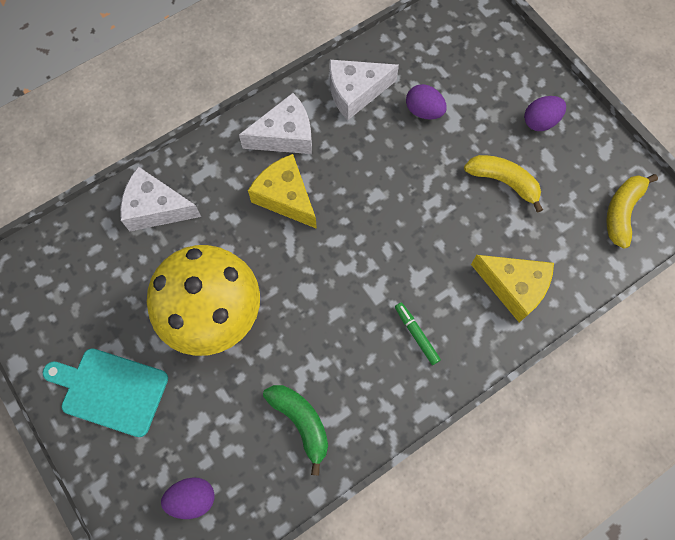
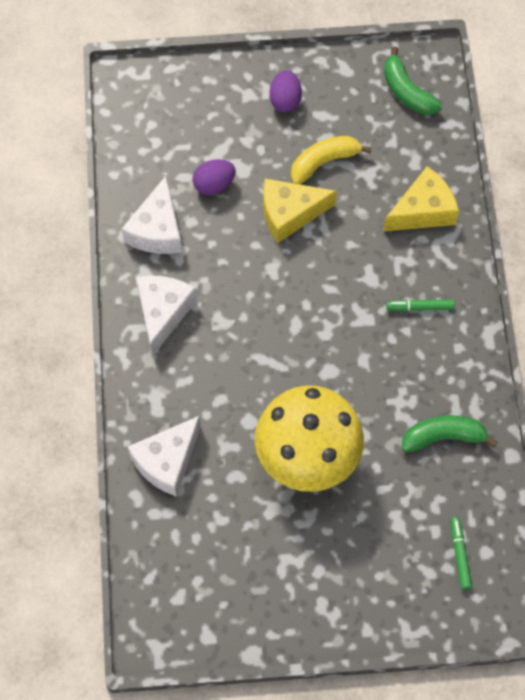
camera: 60 degrees left, 5 degrees down
(110, 390) = (325, 581): turquoise cutting board -> none
(192, 498) = (459, 555): purple egg -> green marker
(285, 197) = (227, 344): yellow cheese -> yellow cheese (290, 213)
(622, 212) = (407, 92): yellow banana -> green banana

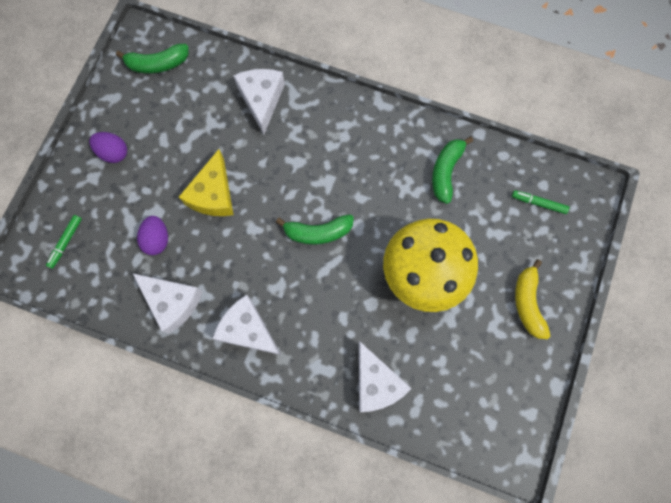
camera: 65 degrees left, 10 degrees up
(301, 334) = (318, 232): none -> green banana
(324, 162) = (183, 149): yellow banana -> yellow banana (527, 303)
(420, 307) = (338, 139): green marker -> green marker (66, 242)
(423, 211) = (261, 100): yellow cheese -> white cheese

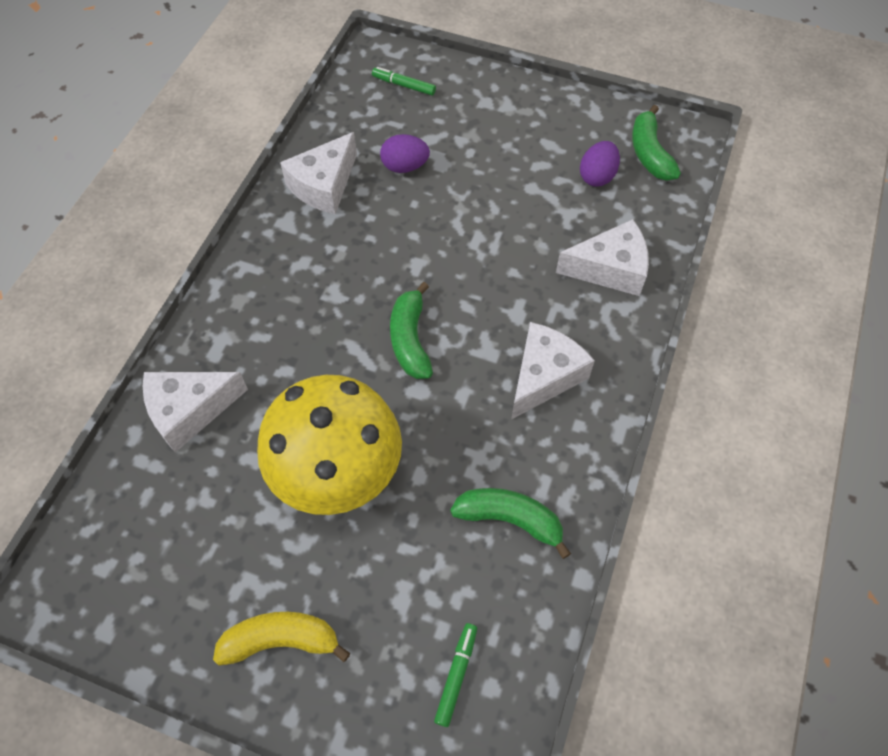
camera: 90 degrees right, 15 degrees down
(114, 152) = (519, 119): purple egg -> purple egg (597, 176)
(213, 194) = (466, 220): yellow cheese -> none
(248, 329) = (281, 262): white cheese -> white cheese (544, 376)

